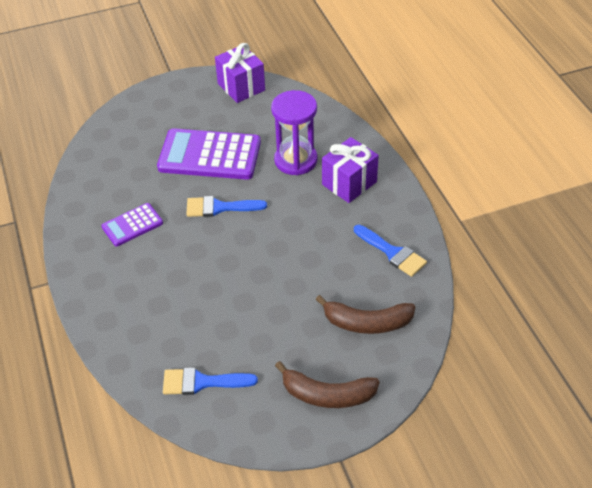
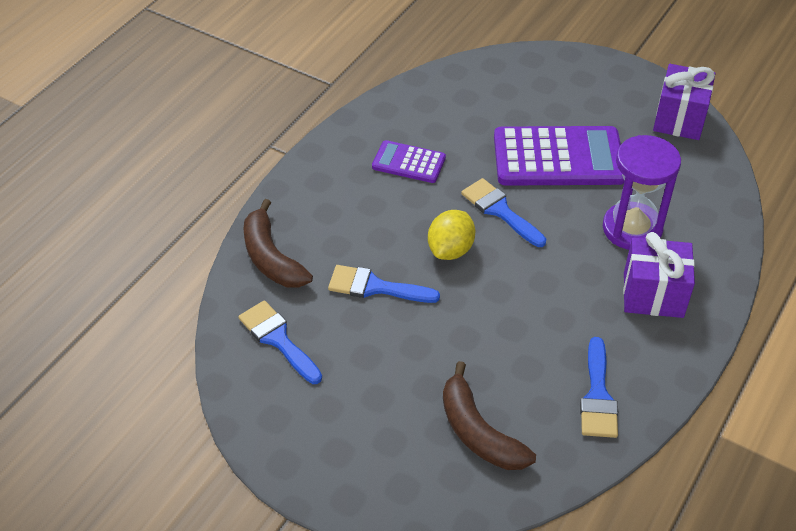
camera: 50 degrees right, 0 degrees up
(209, 155) = (558, 158): purple calculator -> purple calculator turned 120 degrees clockwise
(213, 305) = (375, 287): none -> blue brush
(224, 250) = (450, 250): none -> yellow lemon
(327, 395) = (354, 454): brown banana -> brown banana (271, 258)

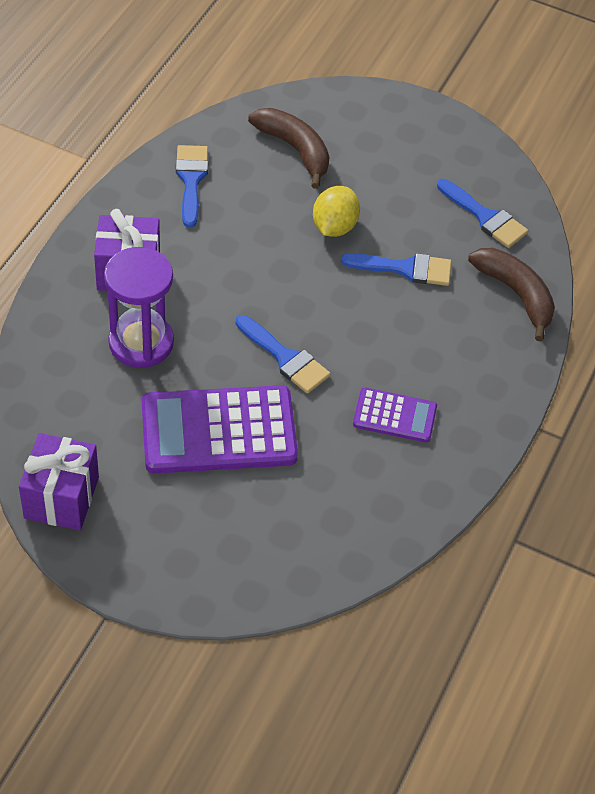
camera: 170 degrees right, 5 degrees up
(450, 250) = (335, 310): yellow lemon -> yellow lemon (334, 226)

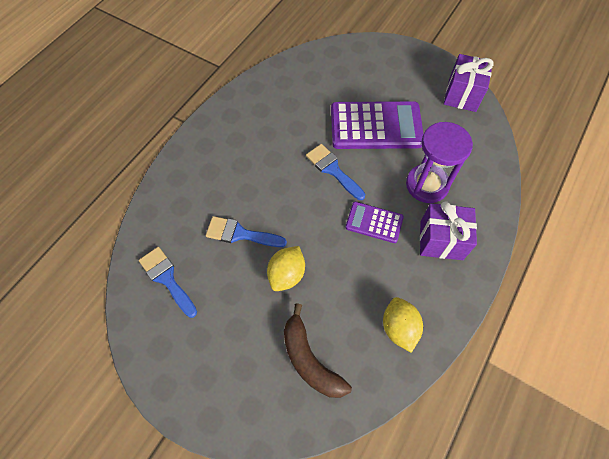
camera: 170 degrees left, 10 degrees up
(191, 180) = (399, 328): blue brush -> yellow lemon
(394, 416) = (269, 130): purple calculator -> purple calculator (374, 222)
(516, 294) = (167, 209): brown banana -> none

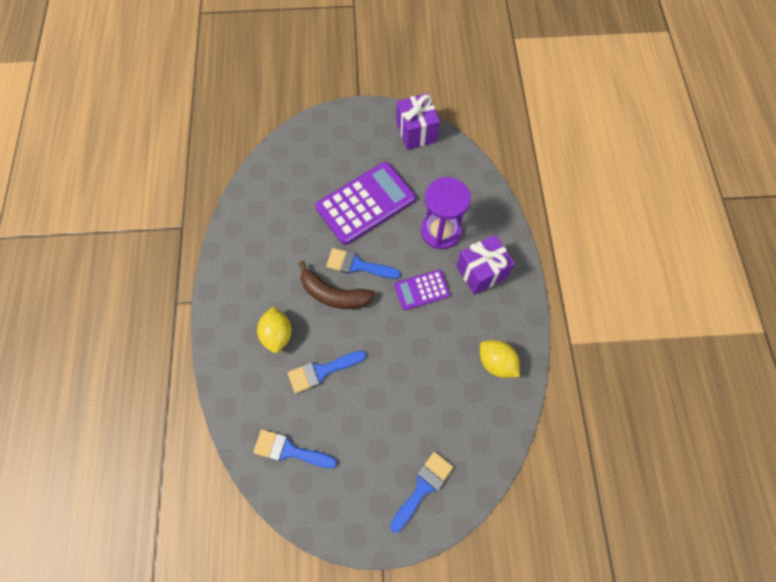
camera: 35 degrees left, 5 degrees up
(251, 390) = (423, 487): none -> blue brush
(287, 274) = (384, 379): yellow lemon -> yellow lemon (277, 334)
(309, 360) = (449, 433): brown banana -> brown banana (334, 294)

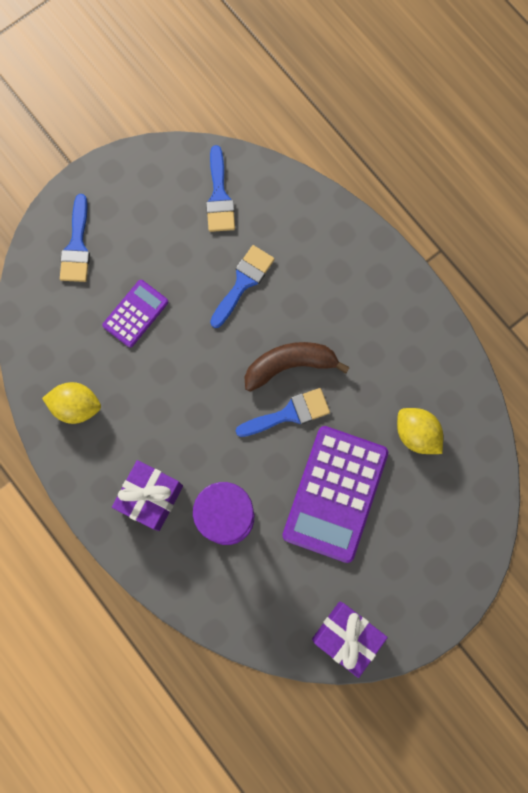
camera: 145 degrees right, 10 degrees up
(277, 334) = (314, 287): yellow lemon -> yellow lemon (416, 434)
(289, 450) = (219, 196): blue brush -> blue brush turned 105 degrees clockwise
(422, 290) = (202, 432): purple calculator -> purple calculator (135, 314)

